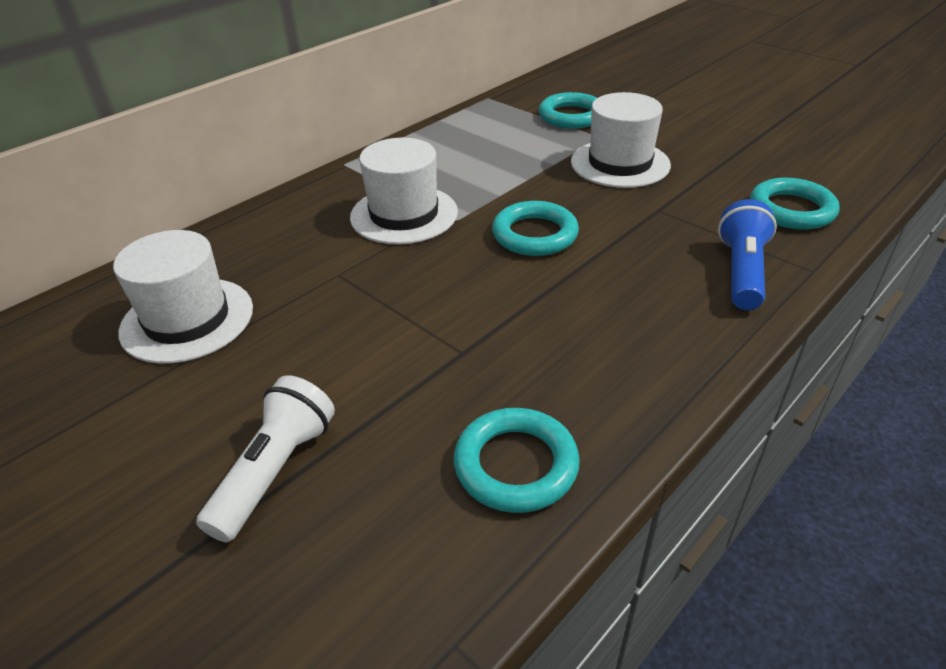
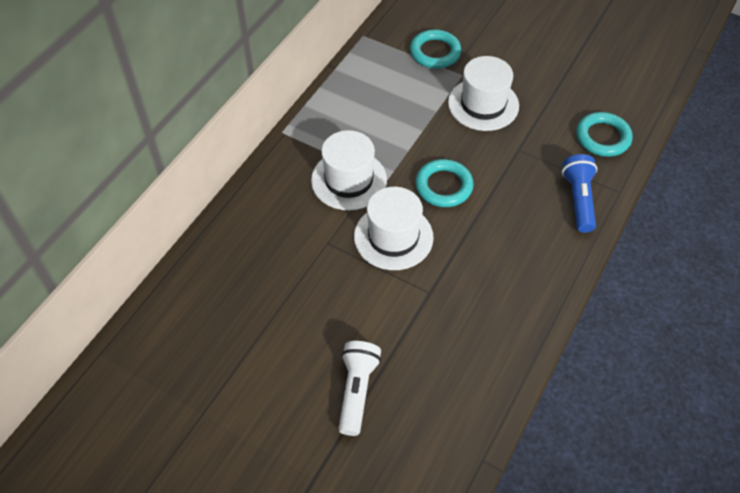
camera: 15 degrees left, 15 degrees up
(187, 319) = (247, 297): white hat -> white hat (393, 237)
(516, 465) = (482, 362): turquoise ring -> none

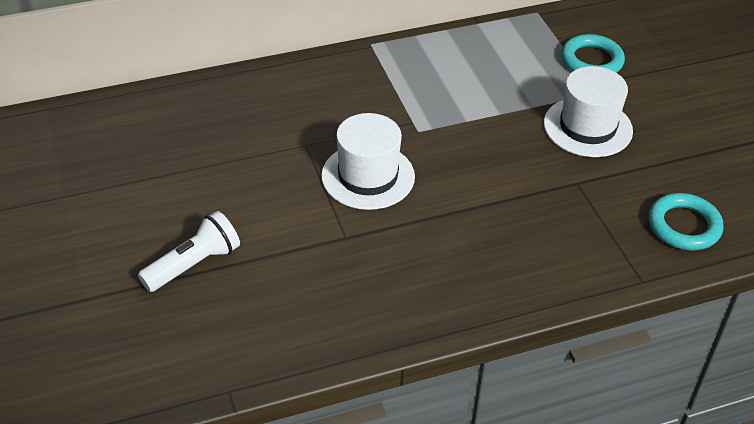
camera: 40 degrees right, 10 degrees down
(349, 180) = (383, 111): white hat -> none
(444, 186) = (464, 167): turquoise ring -> none
(578, 200) = (587, 260): blue flashlight -> none

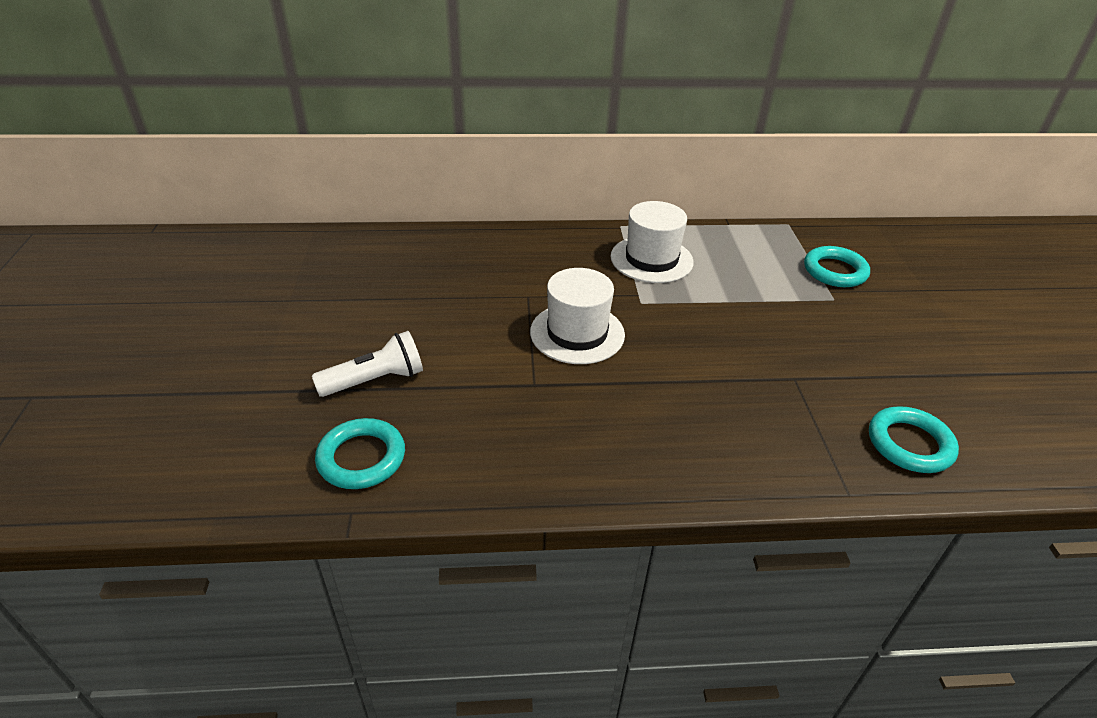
camera: 15 degrees right, 5 degrees down
(216, 341) = (361, 458): none -> turquoise ring
(587, 127) = (818, 328): white hat -> white hat (651, 259)

